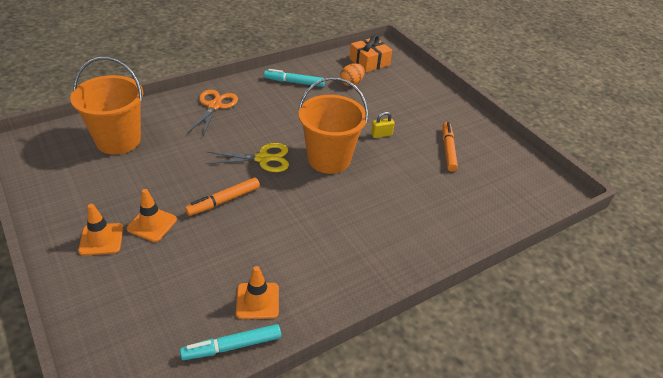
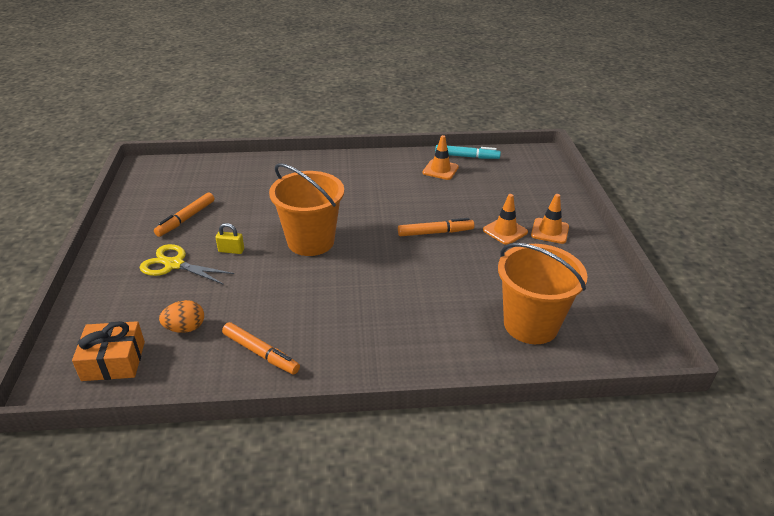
camera: 150 degrees left, 5 degrees down
(214, 106) = (395, 343): orange scissors -> none
(263, 158) = (376, 259): yellow scissors -> yellow scissors (174, 264)
(294, 82) = (261, 353): turquoise marker -> orange marker

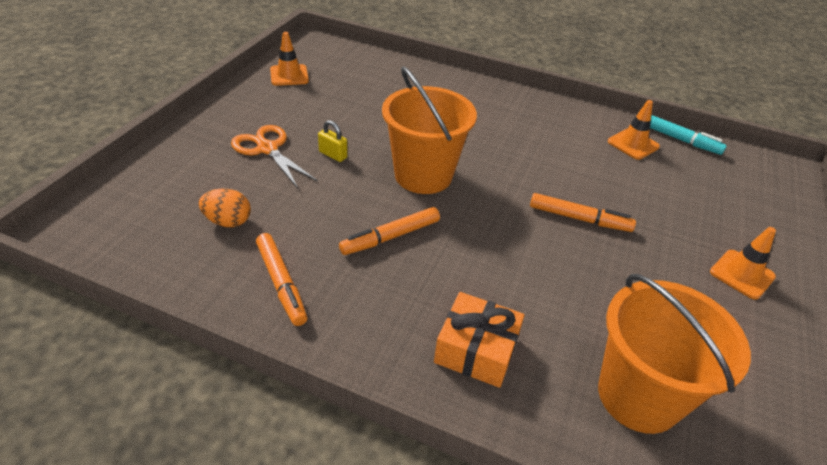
camera: 25 degrees right, 5 degrees up
(113, 361) = (138, 228): orange gift -> orange gift (476, 350)
(174, 264) = (267, 149): yellow scissors -> orange scissors
(186, 219) = (313, 106): orange marker -> orange marker (390, 237)
(505, 231) = (675, 251): orange traffic cone -> orange traffic cone (289, 75)

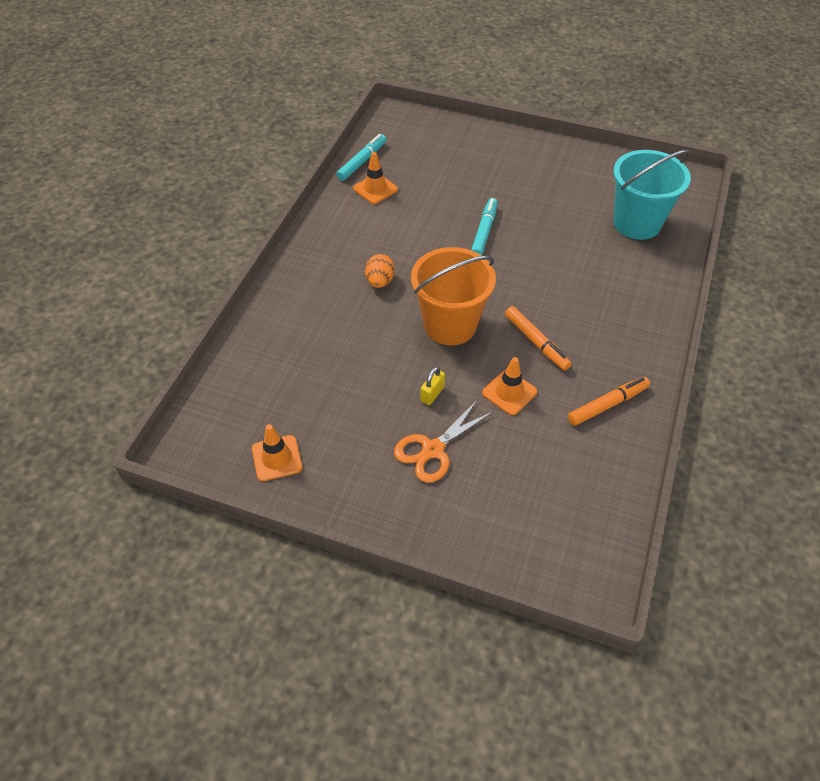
camera: 90 degrees left, 10 degrees up
(228, 221) = (548, 457): orange egg -> orange egg (380, 281)
(476, 350) = (630, 292): orange gift -> none
(579, 219) = (484, 232): orange marker -> turquoise marker
(638, 396) = (637, 223): orange bucket -> turquoise bucket
(742, 274) = (521, 161): orange traffic cone -> orange traffic cone (509, 392)

